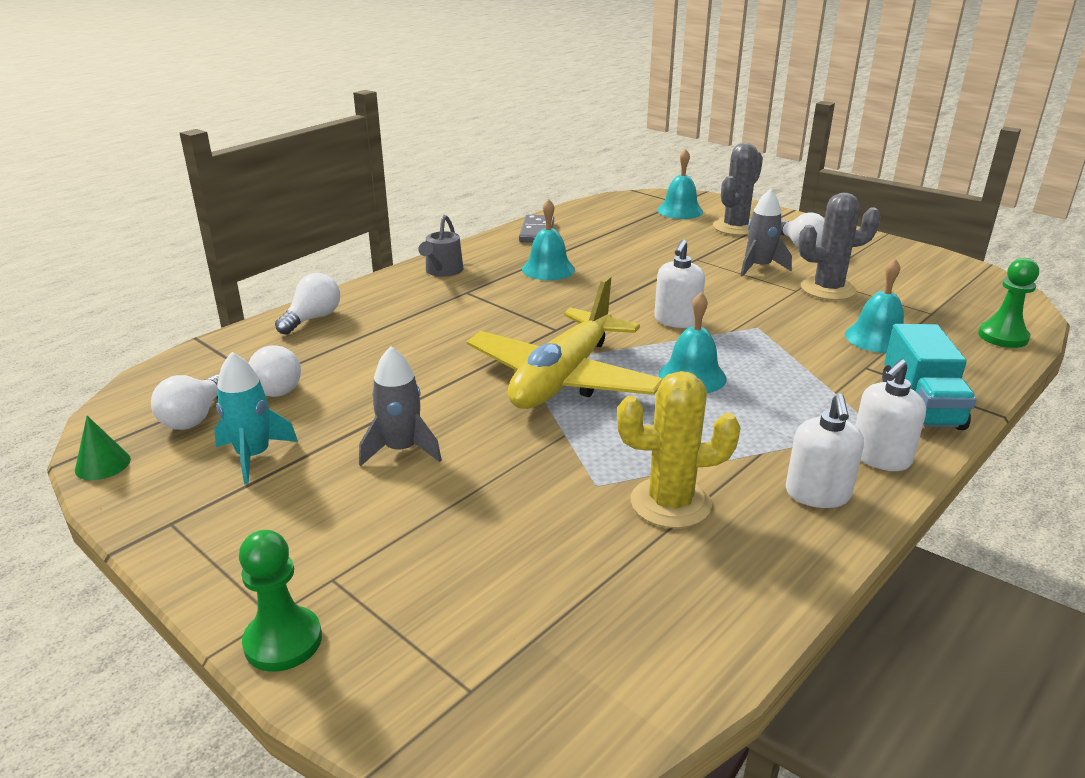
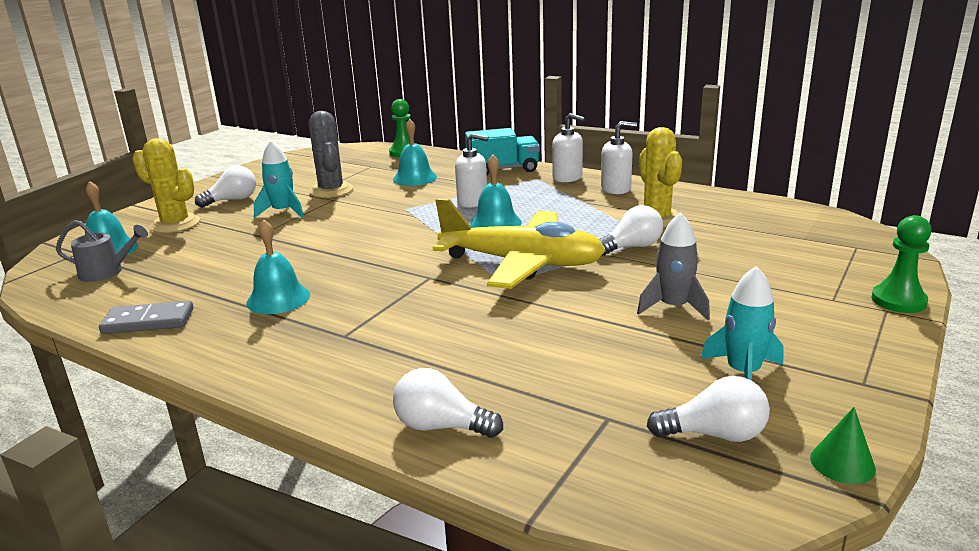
camera: 100 degrees left, 5 degrees down
(278, 386) = (617, 399): white light bulb -> white light bulb (631, 247)
(442, 271) = (277, 363): grey watering can -> grey watering can (106, 272)
(677, 320) = (400, 233): white soap dispenser -> white soap dispenser (472, 202)
(735, 227) = (175, 224): grey cactus -> yellow cactus
(759, 267) = (283, 212): grey rocket -> turquoise rocket

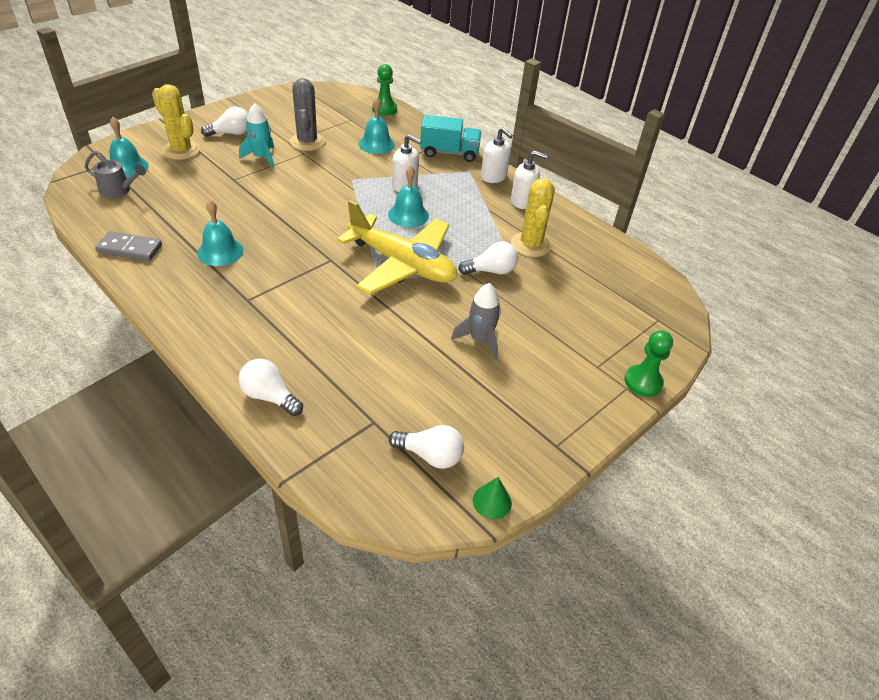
camera: 10 degrees right, 20 degrees up
(743, 373) = (484, 412): turquoise rocket -> none

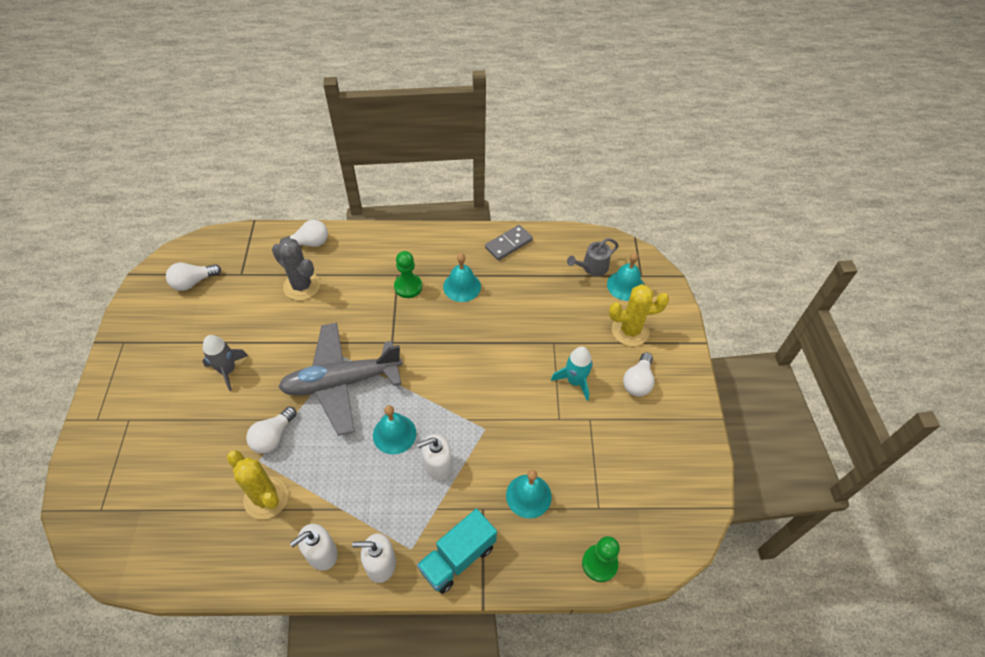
camera: 135 degrees right, 10 degrees up
(307, 142) = (578, 434): grey cactus -> grey cactus (301, 286)
(402, 264) = (342, 382): yellow plane -> grey plane
(492, 501) = (140, 287): green cone -> none
(643, 382) = (86, 434): green pawn -> green pawn (408, 287)

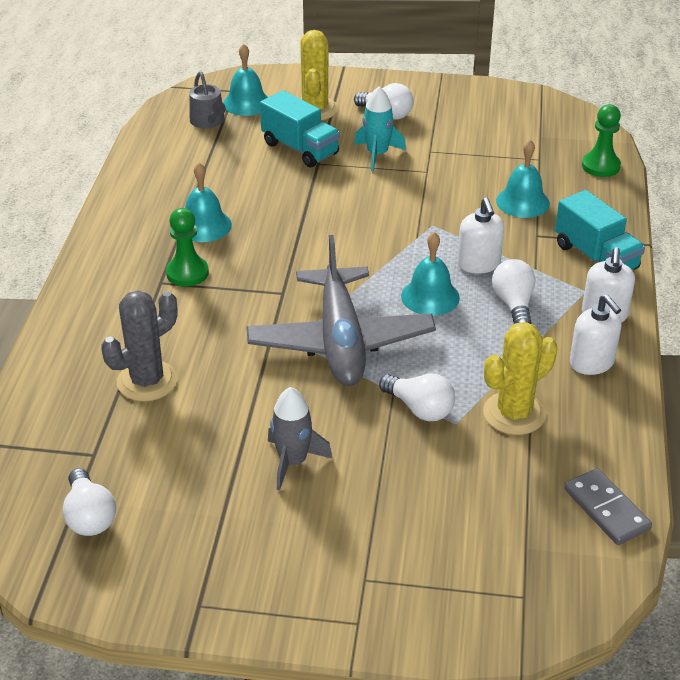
camera: 80 degrees left, 15 degrees down
(309, 243) = (56, 373): white light bulb -> white light bulb (514, 304)
(508, 244) = (142, 180): grey domino -> grey domino (606, 509)
(570, 328) = (300, 149): none -> turquoise truck

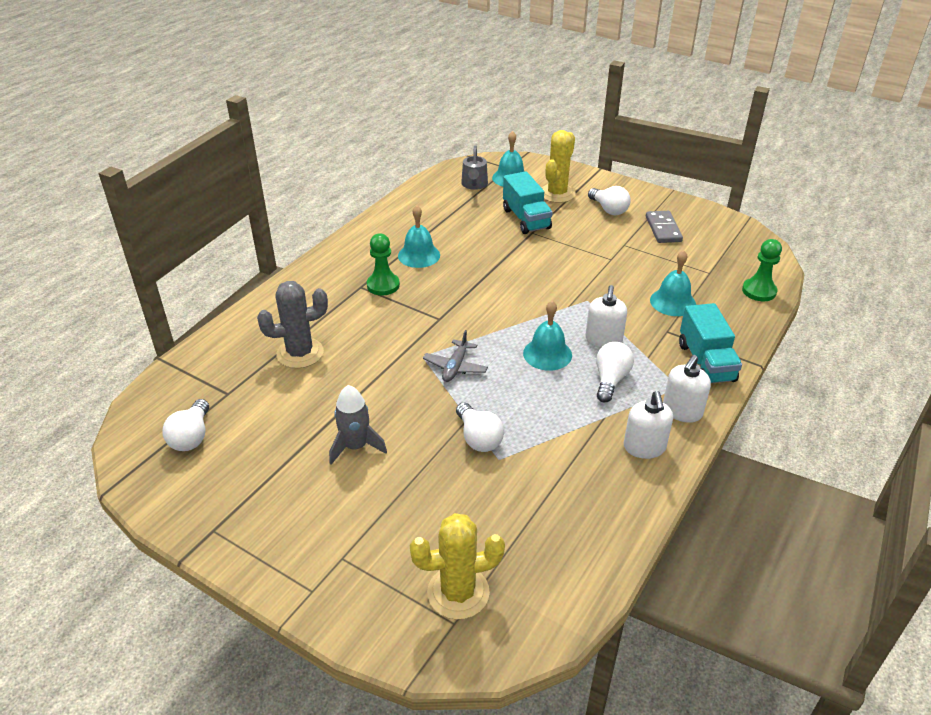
camera: 25 degrees right, 0 degrees up
(340, 341) = (455, 367): grey plane -> grey plane, size x0.43
(377, 154) = (581, 237): turquoise rocket -> none
(514, 413) = (550, 467): yellow cactus -> yellow cactus (458, 592)
(606, 509) = (574, 575): grey domino -> grey domino (663, 229)

